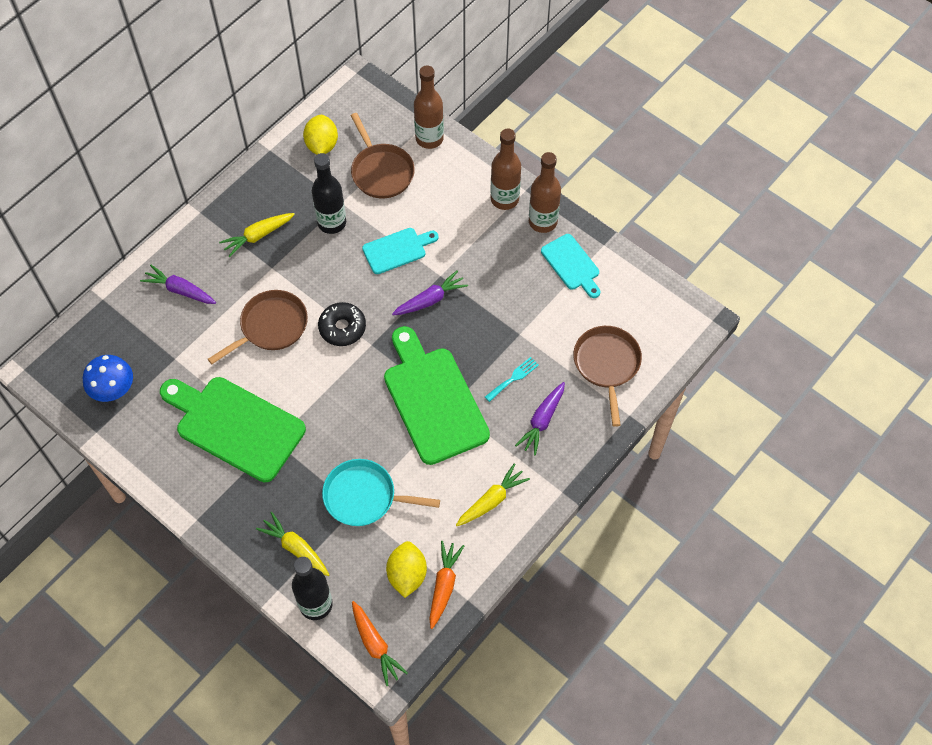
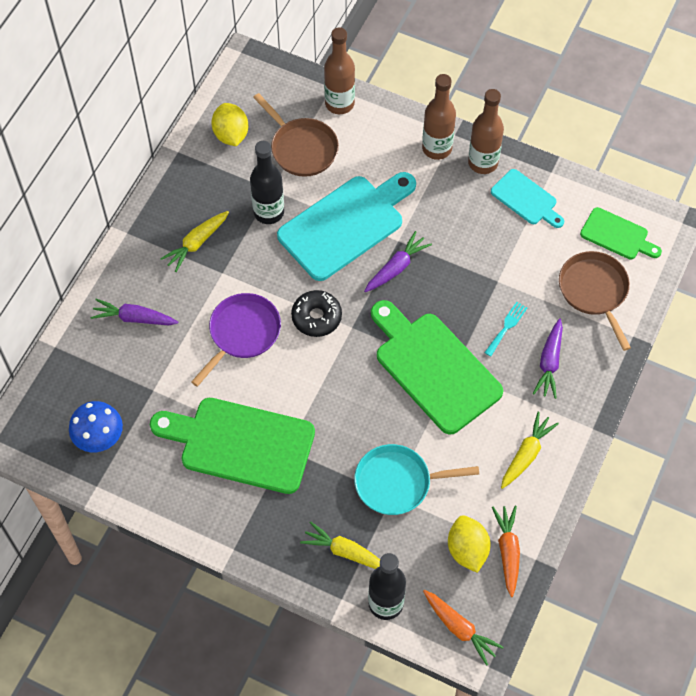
camera: 15 degrees left, 0 degrees up
(271, 327) = (242, 333): brown pan -> purple pan
(397, 250) = (345, 225): turquoise cutting board -> turquoise cutting board, size x1.88
(646, 318) = (617, 235): none -> green cutting board

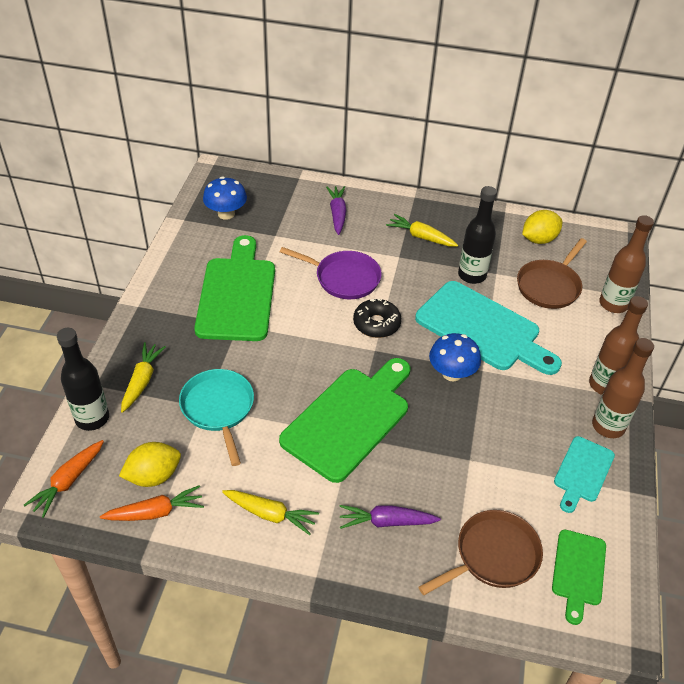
camera: 75 degrees right, 15 degrees down
(396, 267) = (452, 373): purple carrot -> blue mushroom
(506, 327) = (417, 475): turquoise fork -> none

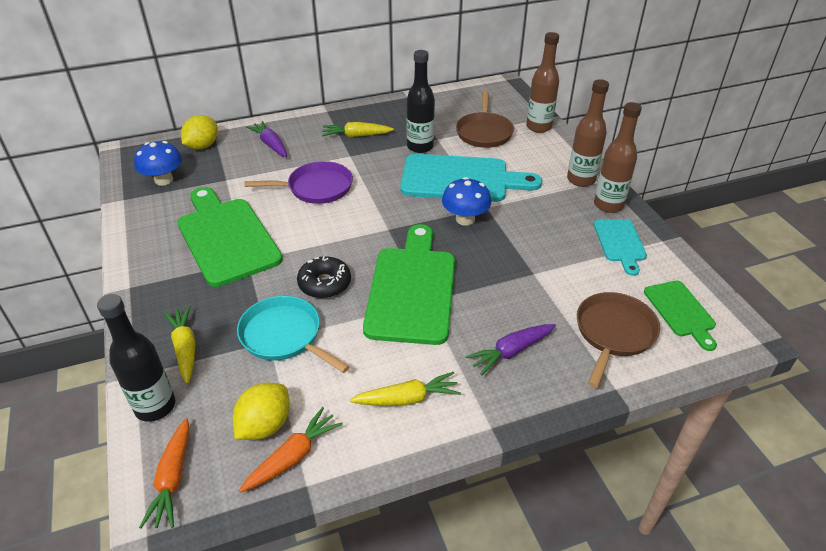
camera: 30 degrees left, 5 degrees down
(376, 324) = (373, 209): black donut -> black donut (324, 284)
(539, 239) = (449, 106): yellow lemon -> yellow lemon (202, 146)

